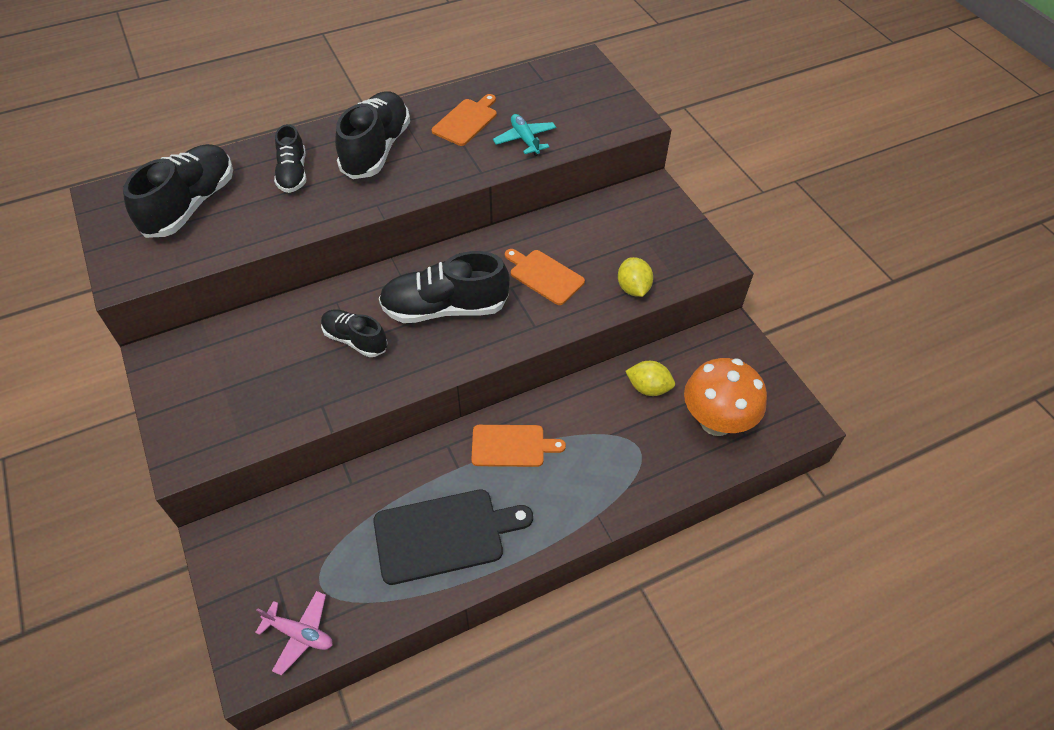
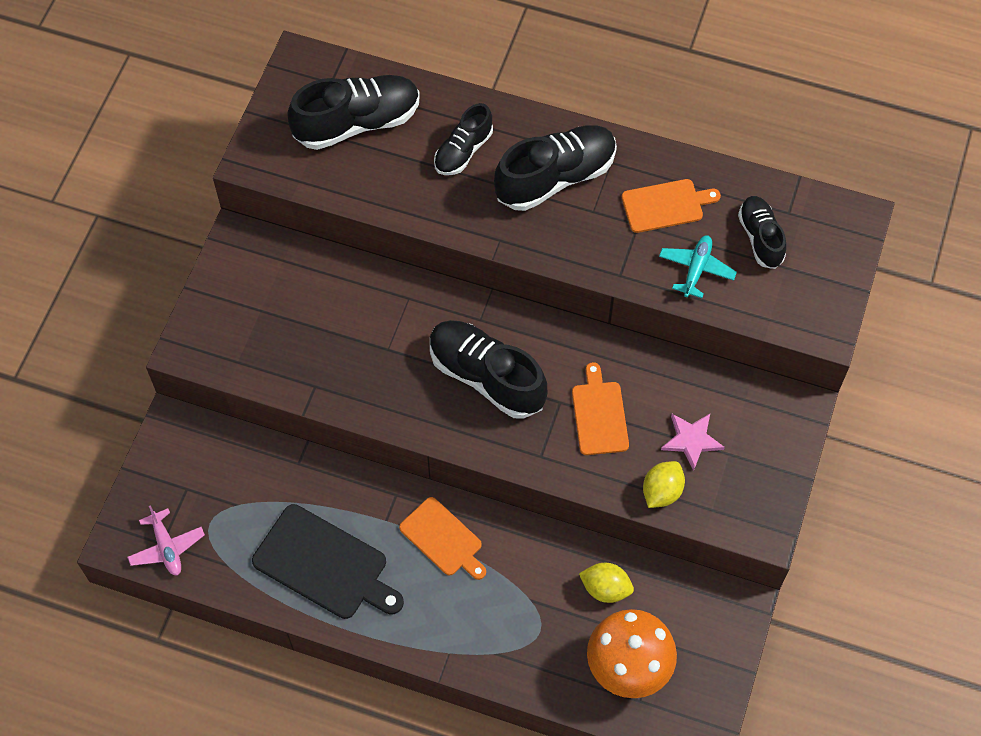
camera: 45 degrees right, 10 degrees up
(355, 340) = (390, 347): black shoe -> black shoe (760, 238)
(616, 248) = (691, 440): none -> pink star
(648, 388) = (605, 588): yellow lemon -> yellow lemon turned 45 degrees counterclockwise

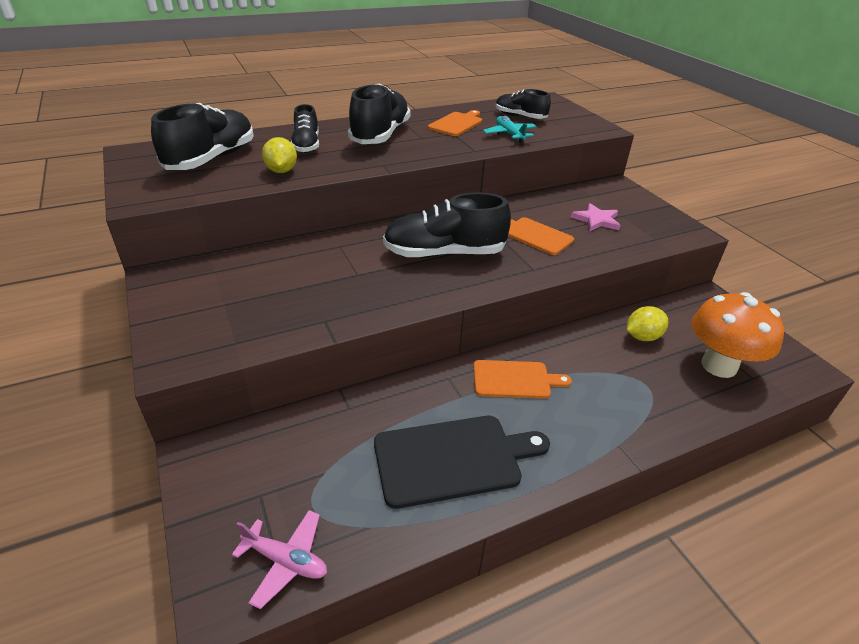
camera: 45 degrees left, 25 degrees down
(661, 491) = (620, 246): yellow lemon -> yellow lemon (281, 171)

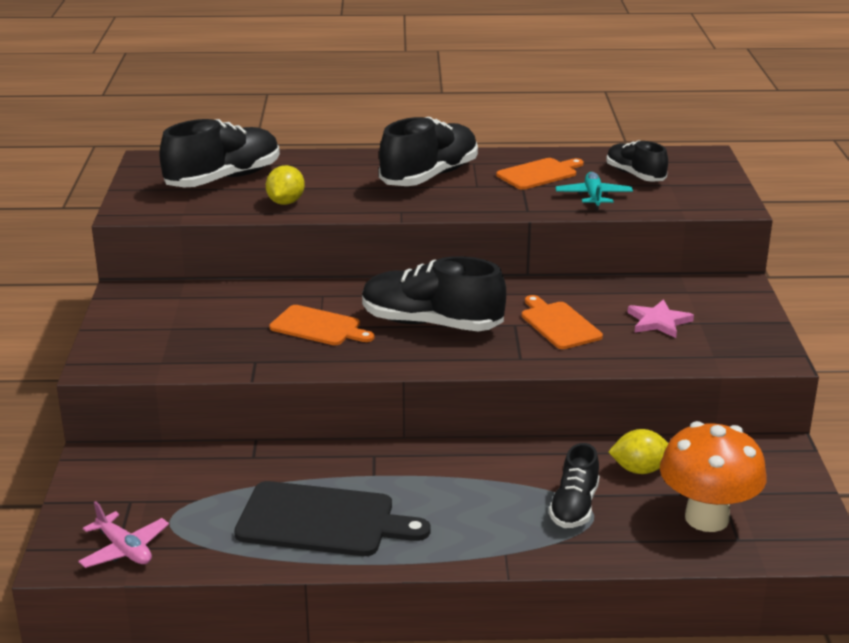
camera: 25 degrees right, 10 degrees down
(306, 145) = (334, 177): black shoe -> black shoe (574, 507)
(515, 379) = (444, 474): orange cutting board -> orange cutting board (319, 327)

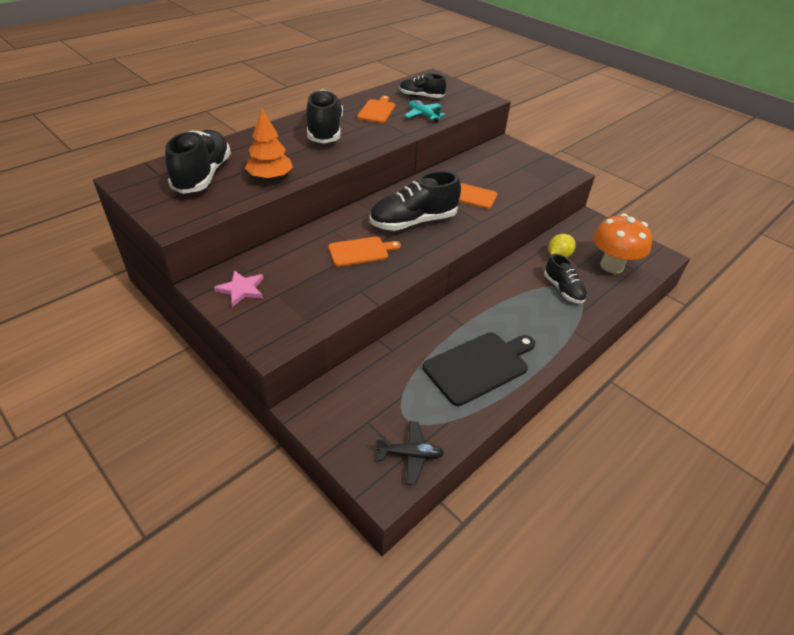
camera: 45 degrees left, 15 degrees up
(124, 549) = (410, 455): pink plane -> black plane
(286, 202) = (270, 177): yellow lemon -> orange tree
(658, 322) = (504, 175): pink star -> pink star (241, 289)

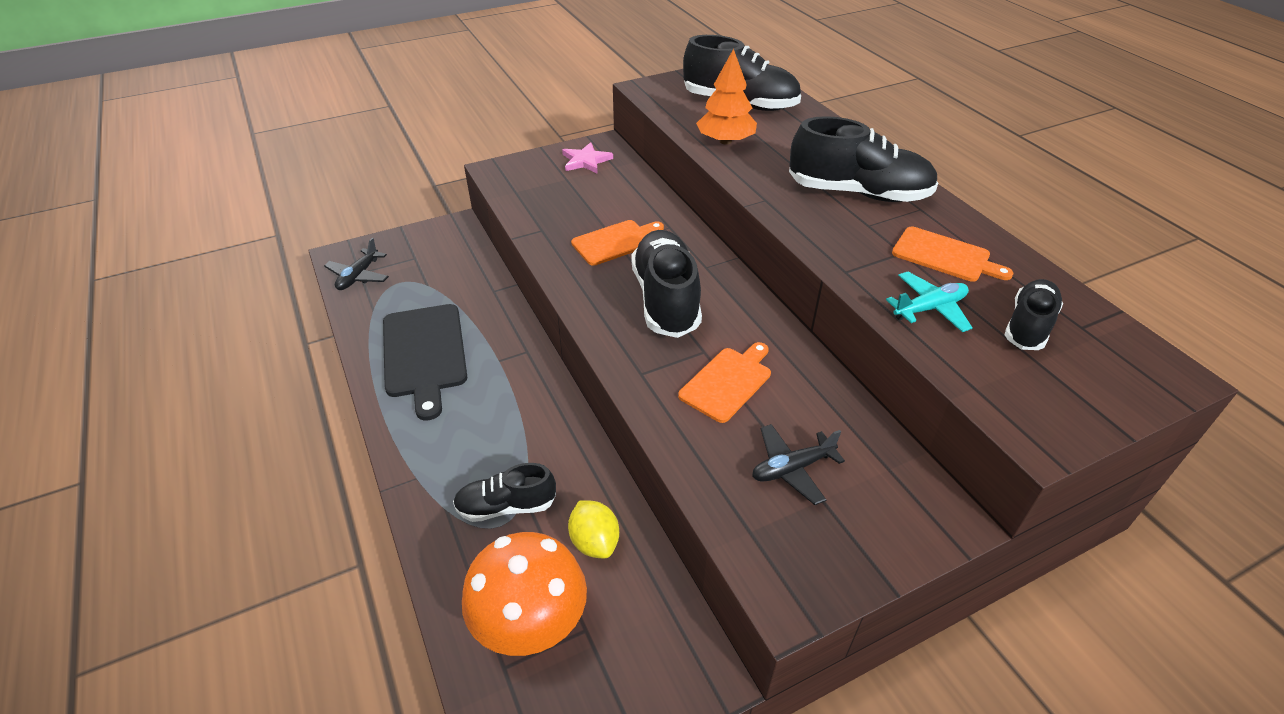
camera: 110 degrees right, 0 degrees up
(361, 251) = (615, 242): orange cutting board -> orange cutting board turned 120 degrees counterclockwise
(509, 175) = (792, 469): none -> black plane

